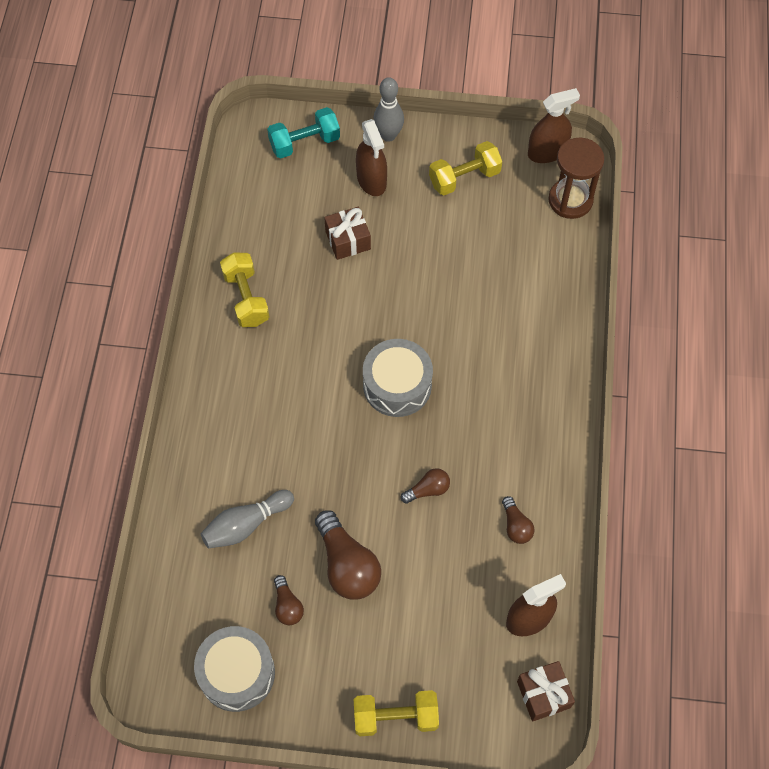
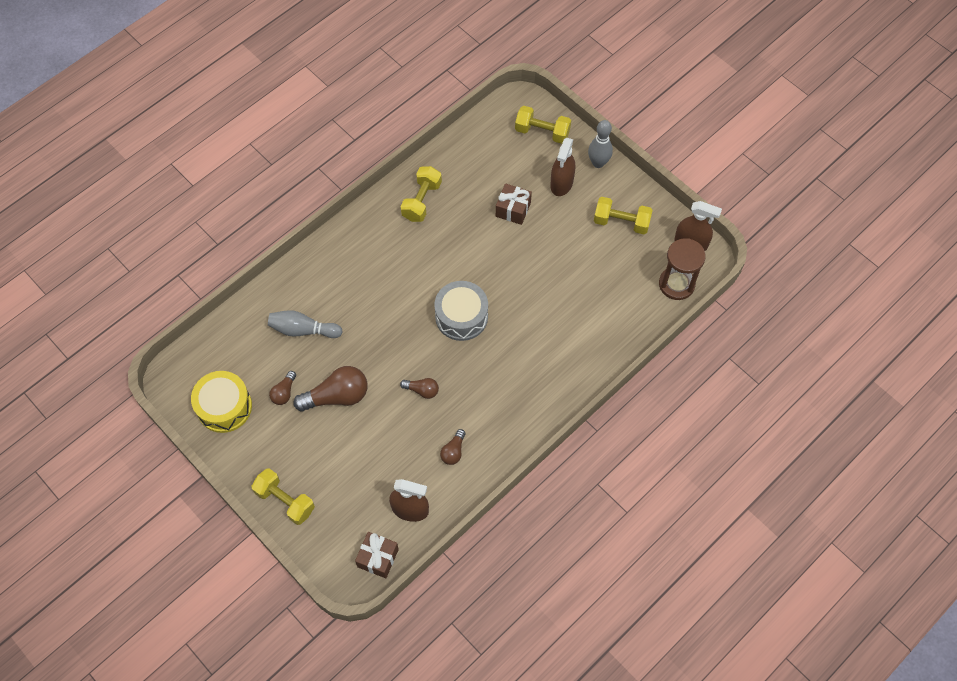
camera: 40 degrees right, 0 degrees up
(237, 673) = (224, 407): grey drum -> yellow drum
(304, 142) = (542, 132): turquoise dumbbell -> yellow dumbbell
(347, 565) = (337, 396): brown light bulb -> brown light bulb turned 120 degrees counterclockwise

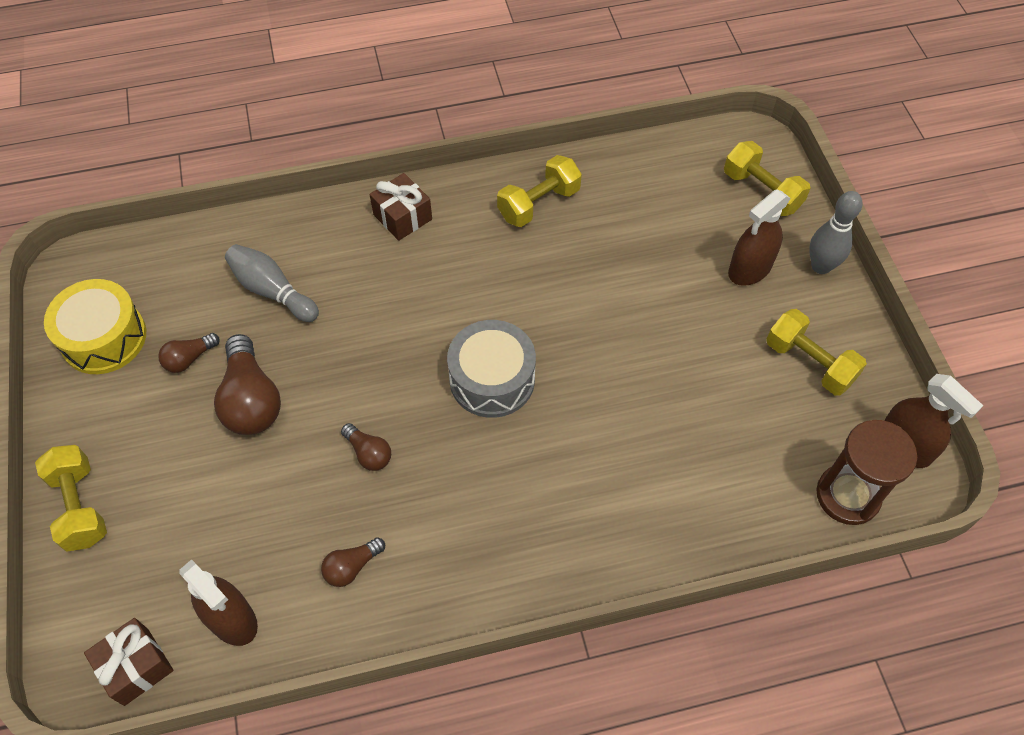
camera: 30 degrees right, 5 degrees down
(337, 396) = (251, 400): brown light bulb -> brown light bulb turned 60 degrees clockwise
(513, 209) = (657, 272): brown gift -> brown gift (402, 217)

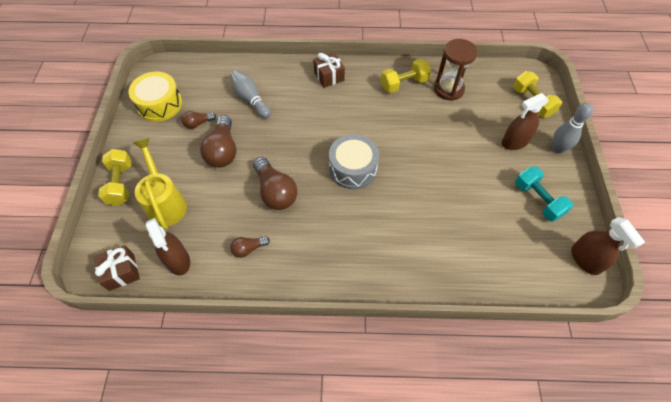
camera: 15 degrees right, 0 degrees up
(176, 521) = (165, 203): none -> yellow watering can
(369, 453) = (275, 192): brown light bulb -> brown light bulb, size x1.89
(809, 363) = (537, 200): yellow dumbbell -> turquoise dumbbell
(847, 495) = (543, 280): brown hourglass -> brown hourglass (448, 89)

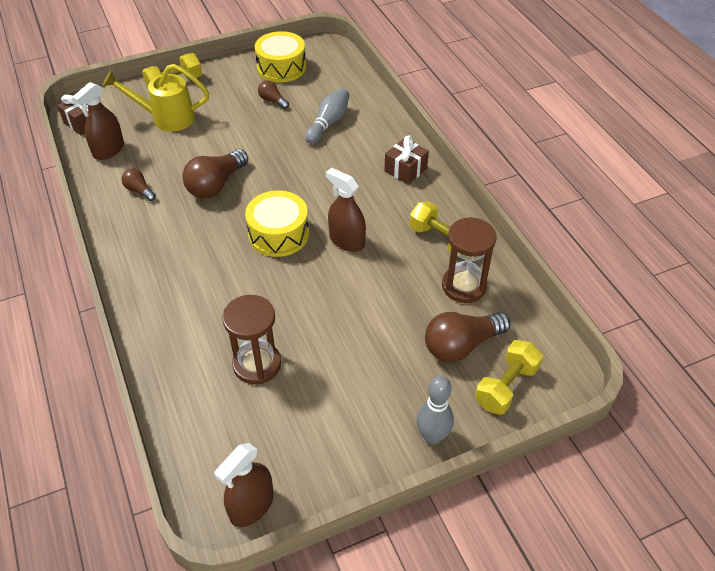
camera: 65 degrees right, 10 degrees down
(165, 203) = (167, 118): yellow watering can -> yellow watering can turned 135 degrees counterclockwise
(223, 151) = (248, 130): brown light bulb -> brown light bulb (461, 345)
(353, 168) = (278, 234): grey drum -> yellow drum
(471, 221) = (257, 364): none -> brown hourglass
(515, 142) = (414, 381): brown spray bottle -> brown spray bottle (347, 241)
(537, 200) = (325, 430): turquoise dumbbell -> none

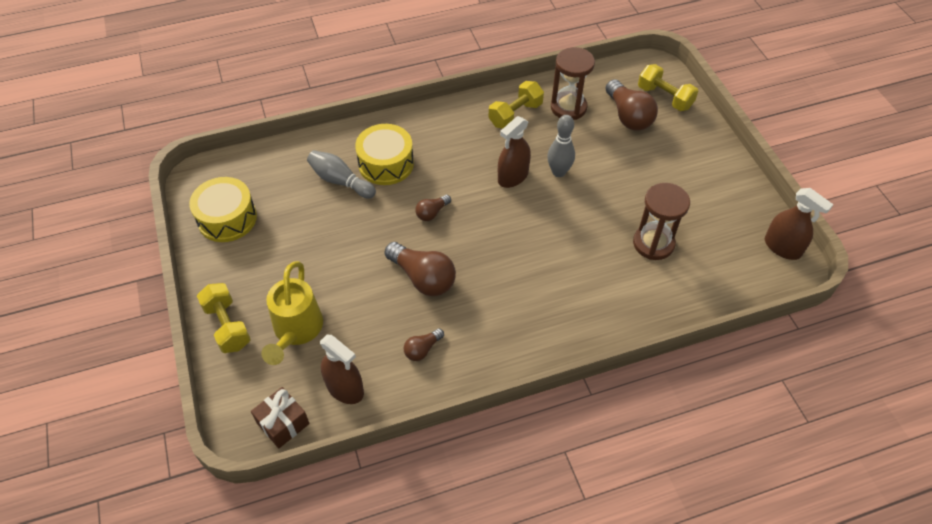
camera: 85 degrees left, 5 degrees up
(273, 101) = (289, 227): brown light bulb -> brown light bulb (432, 213)
(278, 234) = (500, 226): yellow drum -> yellow drum (386, 164)
(405, 170) = (423, 129): brown gift -> none
(432, 436) = (711, 141): grey bowling pin -> grey bowling pin (558, 172)

